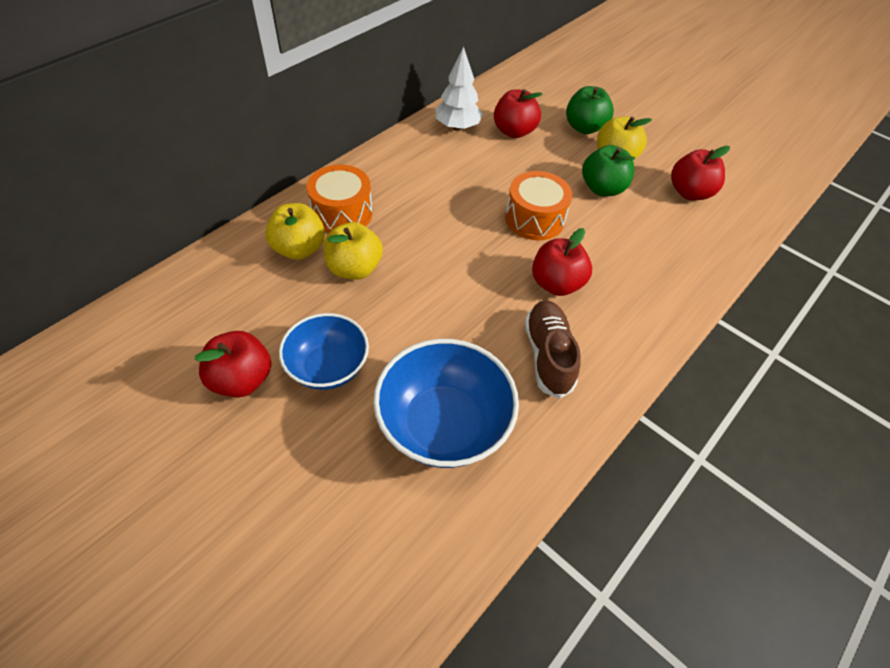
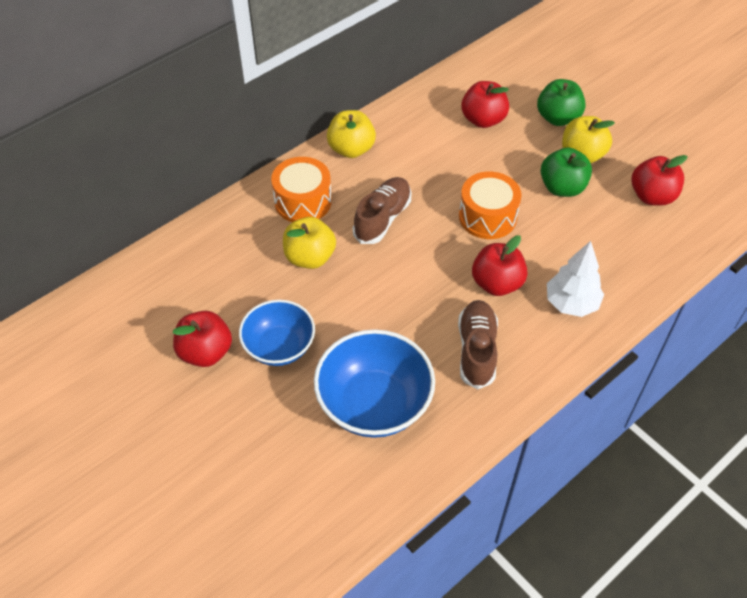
camera: 10 degrees right, 0 degrees up
(299, 249) = (261, 235): yellow apple -> yellow apple (351, 149)
(428, 226) = (382, 218): none -> brown shoe
(457, 127) = (425, 112): white tree -> white tree (571, 303)

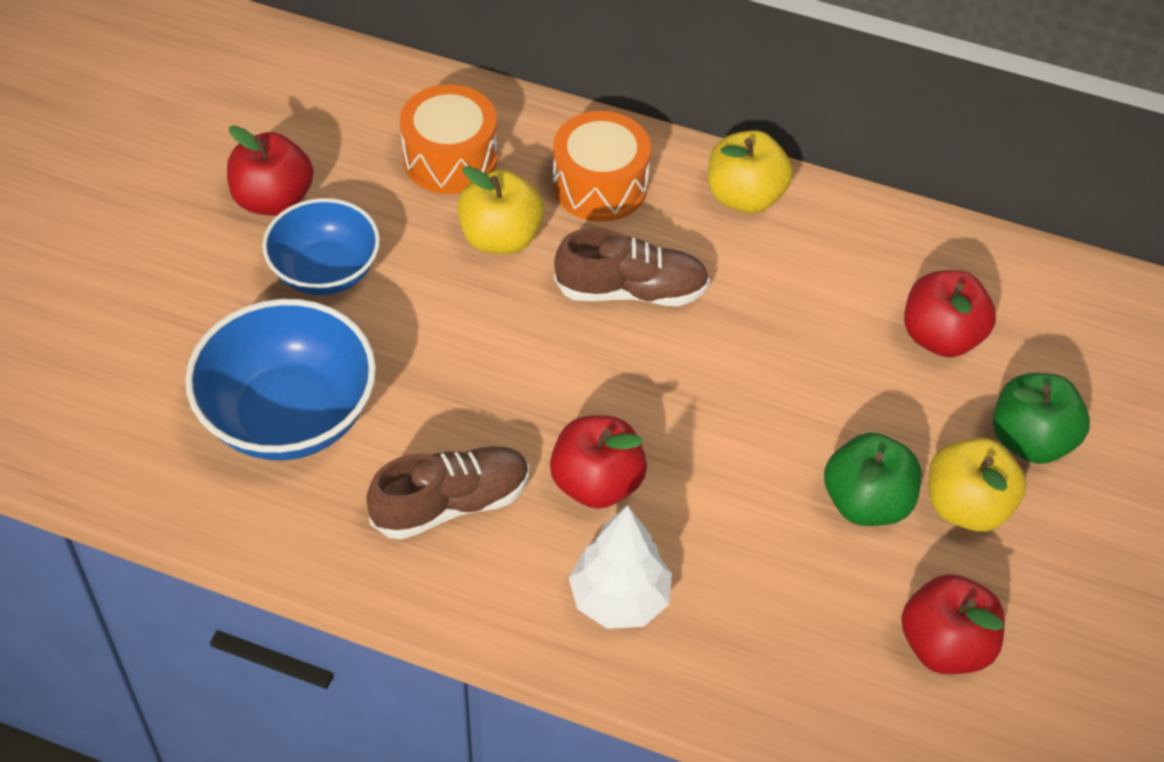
camera: 60 degrees right, 0 degrees up
(487, 216) = (727, 421): orange drum -> orange drum (450, 158)

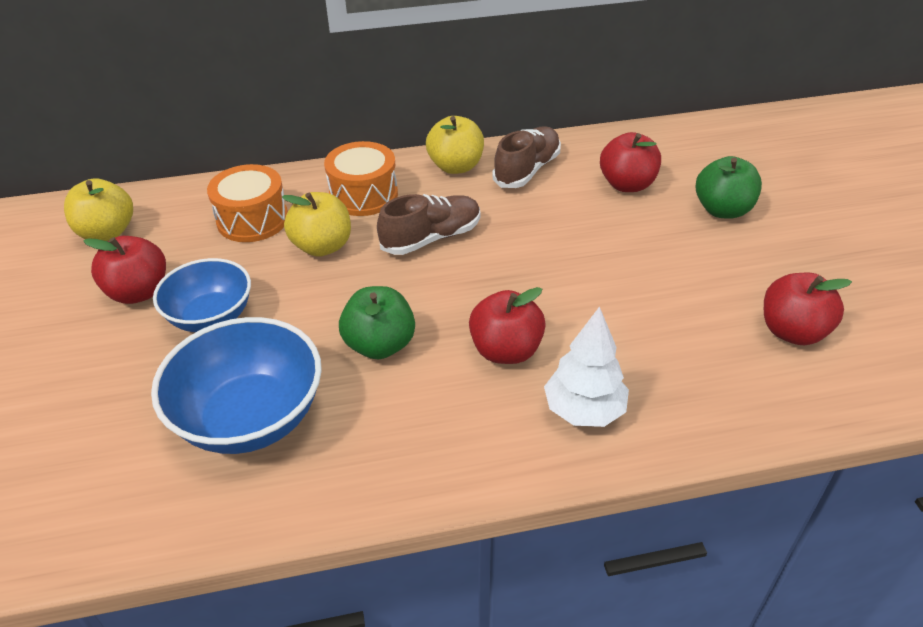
camera: 30 degrees left, 10 degrees down
(451, 504) = (418, 413): brown shoe -> brown shoe (527, 170)
(866, 502) = (672, 280): green apple -> green apple (380, 345)
(967, 506) = (726, 256): yellow apple -> yellow apple (107, 232)

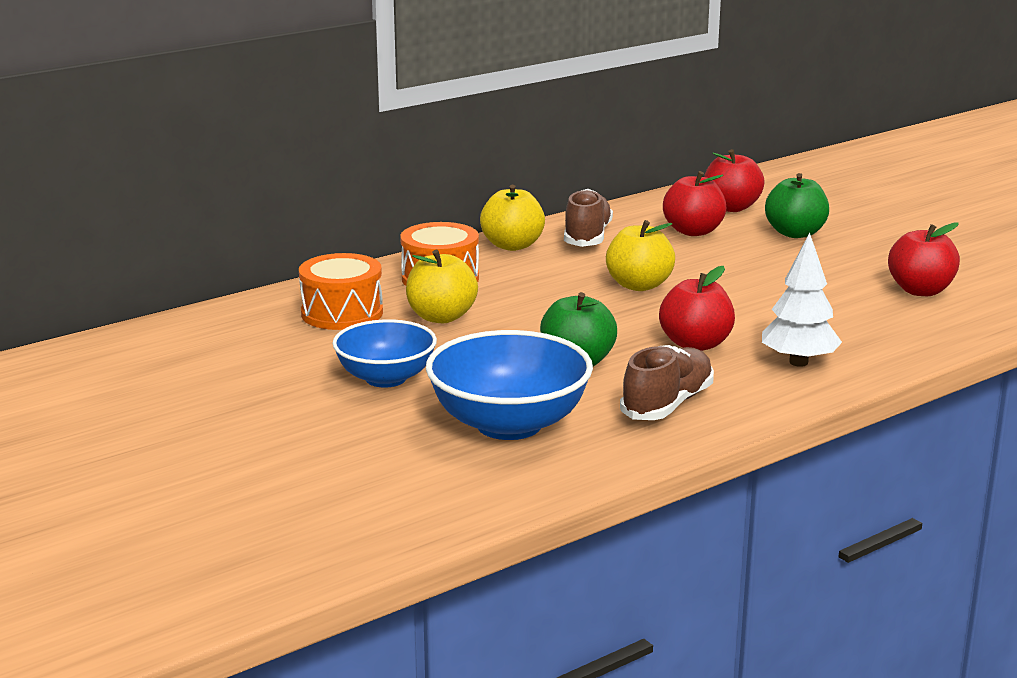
camera: 25 degrees left, 20 degrees down
(107, 232) = (186, 348): yellow apple -> yellow apple (639, 285)
(139, 292) = (284, 378): red apple -> red apple (731, 207)
(431, 238) = (545, 294): brown shoe -> brown shoe (667, 404)

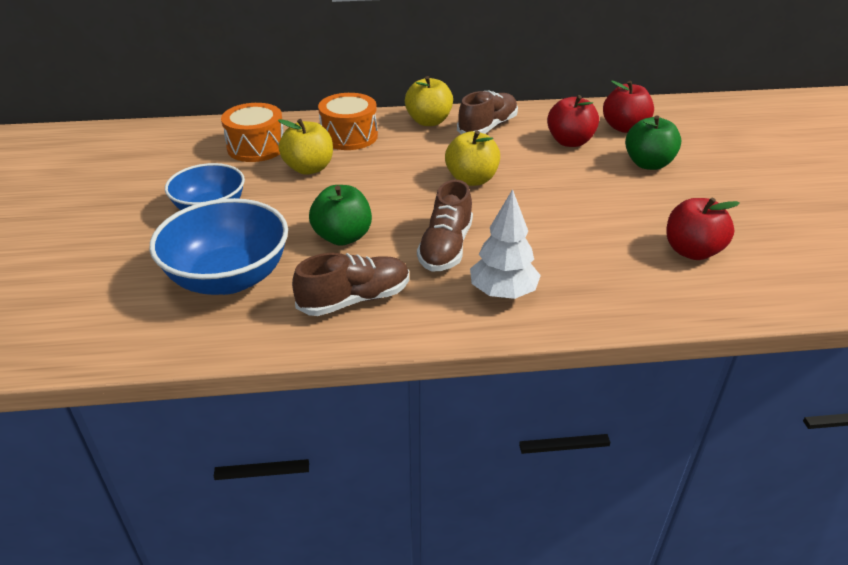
camera: 30 degrees right, 15 degrees up
(695, 344) = (445, 247): red apple -> brown shoe

